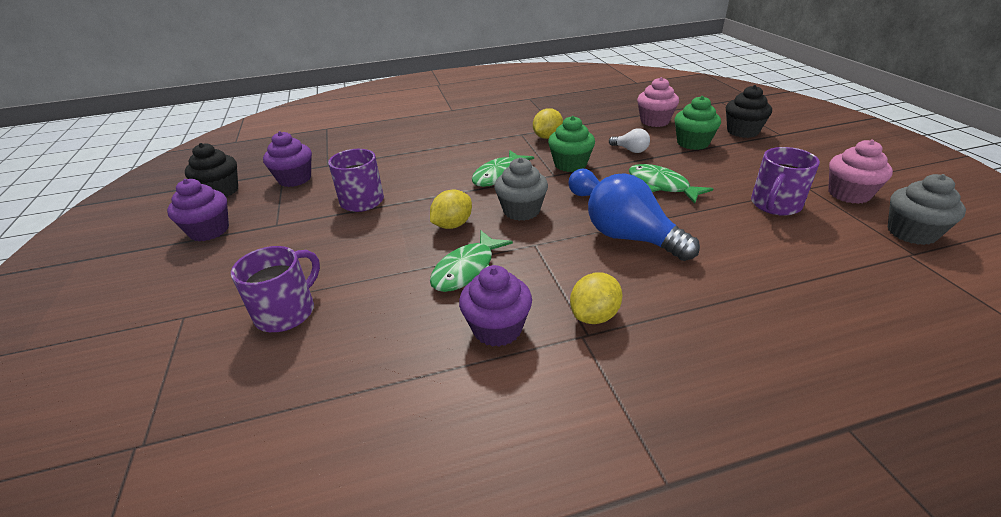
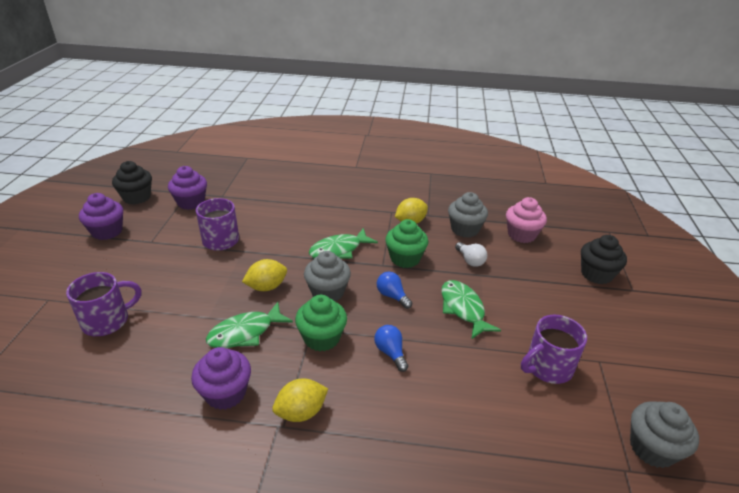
camera: 20 degrees right, 0 degrees up
(602, 130) = (465, 229): none -> grey cupcake
(631, 238) = (390, 353): blue light bulb -> blue light bulb, size x0.49
(692, 143) = (534, 271): green cupcake -> green cupcake (322, 338)
(849, 194) = (633, 382): pink cupcake -> none

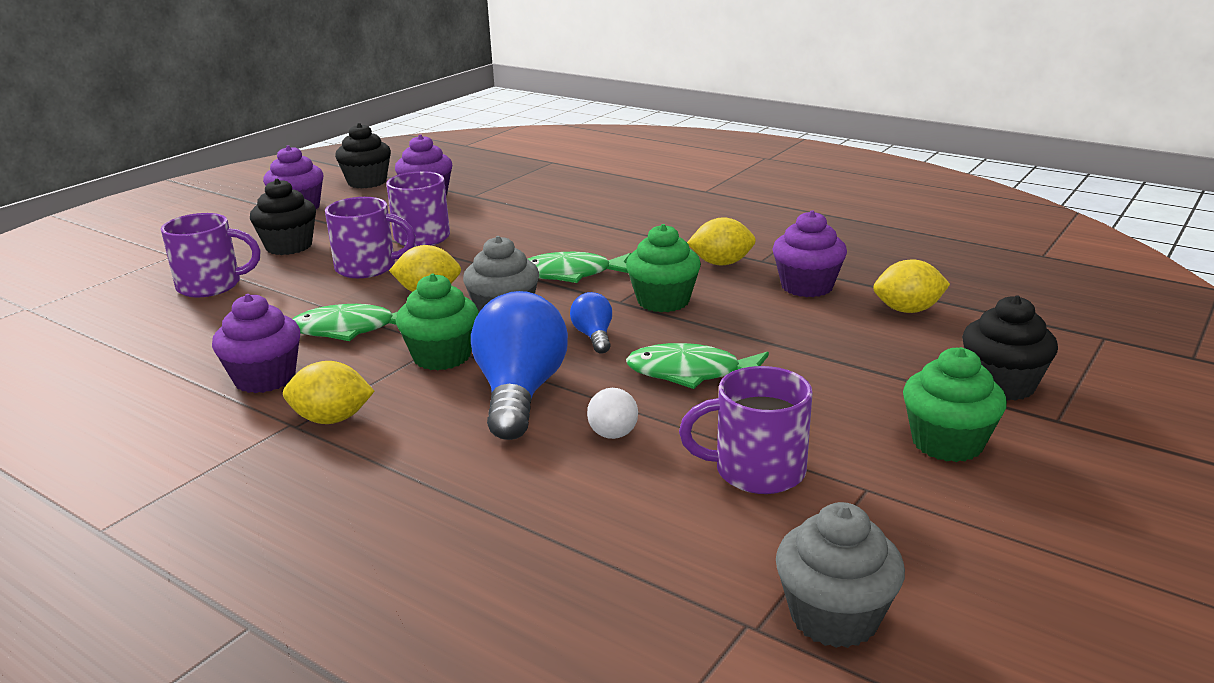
camera: 30 degrees right, 10 degrees down
(133, 269) = (289, 246): none -> black cupcake
(207, 275) = (368, 267): none -> purple mug
(390, 353) = (520, 393): blue light bulb -> blue light bulb, size x2.06
(463, 309) = (691, 373): green fish -> green fish turned 90 degrees counterclockwise
(465, 229) = (807, 286): grey cupcake -> purple cupcake
(470, 260) = (771, 323): white light bulb -> white light bulb (613, 428)
(521, 235) = (907, 310): pink cupcake -> yellow lemon
(605, 319) = (947, 443): none -> green cupcake

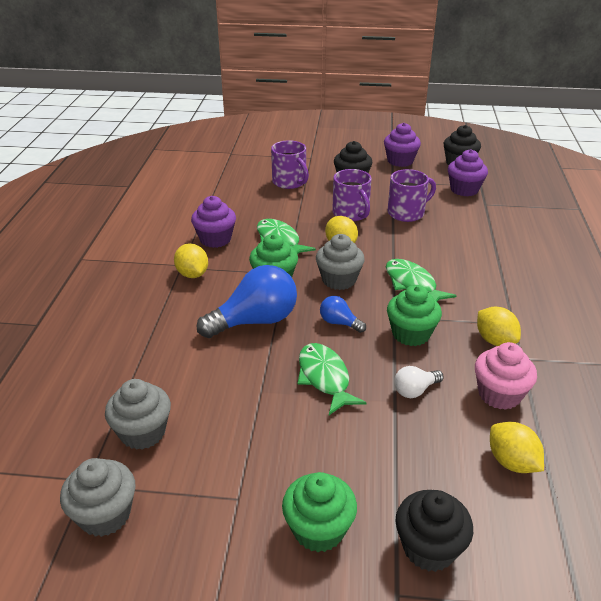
camera: 60 degrees right, 10 degrees up
(594, 336) = (339, 323): blue light bulb -> blue light bulb turned 105 degrees counterclockwise
(613, 428) = (241, 368): white light bulb -> white light bulb (415, 390)
(679, 545) = (143, 432): none -> grey cupcake
(756, 471) = (230, 441): purple mug -> none
(807, 286) = (499, 394): purple cupcake -> pink cupcake

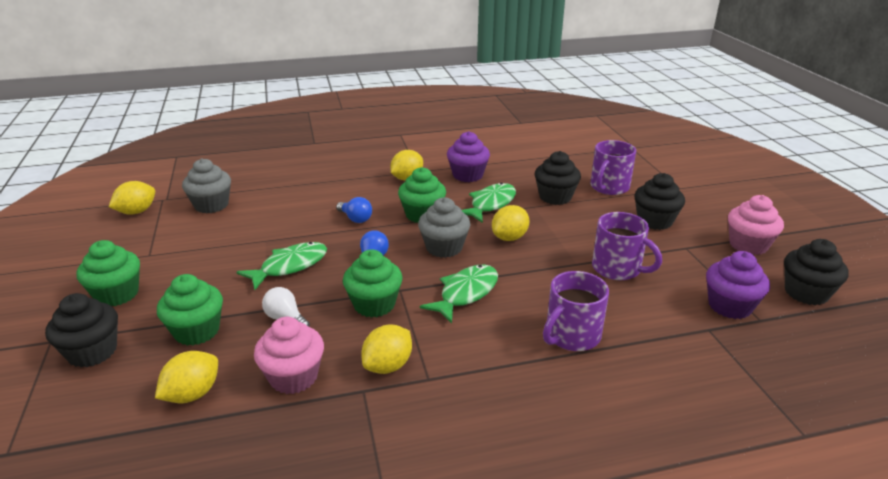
camera: 70 degrees right, 5 degrees down
(105, 515) = (136, 212): grey cupcake -> yellow lemon
(255, 321) = (355, 219): blue light bulb -> blue light bulb, size x0.49
(288, 208) = (555, 197): none -> black cupcake
(351, 214) = (579, 233): purple mug -> purple mug (571, 336)
(400, 161) = (748, 245): purple cupcake -> pink cupcake
(416, 456) = (197, 331): none -> green cupcake

